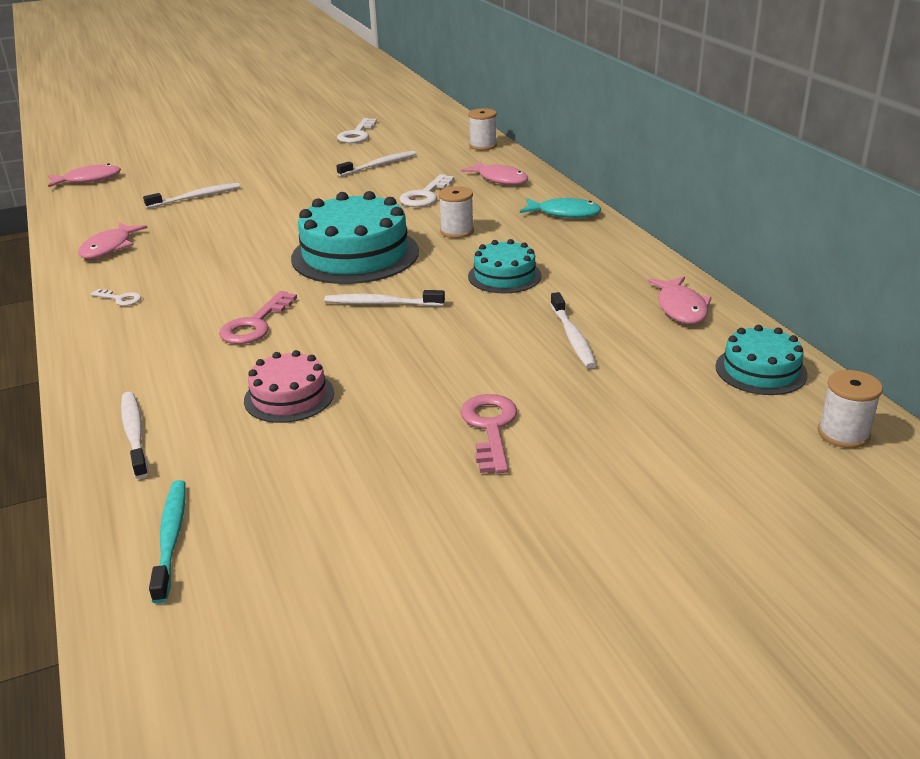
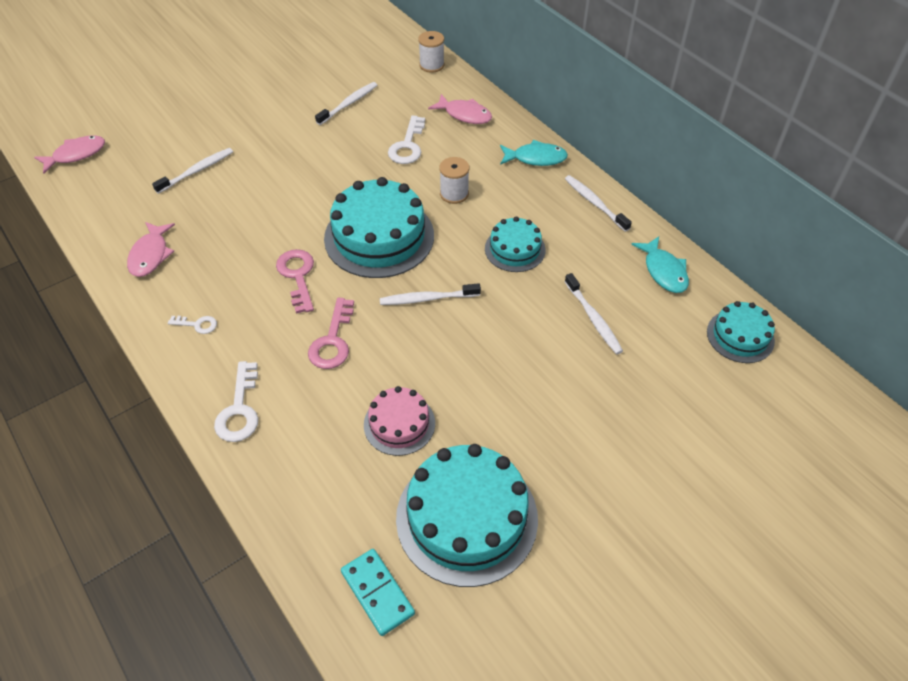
camera: 15 degrees left, 20 degrees up
(134, 434) = (294, 488): white toothbrush -> white toothbrush (594, 203)
(171, 538) = (377, 592): turquoise toothbrush -> turquoise domino
(322, 486) = (467, 517): none -> turquoise cake
(357, 134) = (308, 57): white key -> white key (239, 409)
(490, 428) = (566, 433): pink key -> pink key (297, 276)
(681, 308) = (664, 271): pink fish -> turquoise fish
(843, 434) = (811, 396): white spool -> none

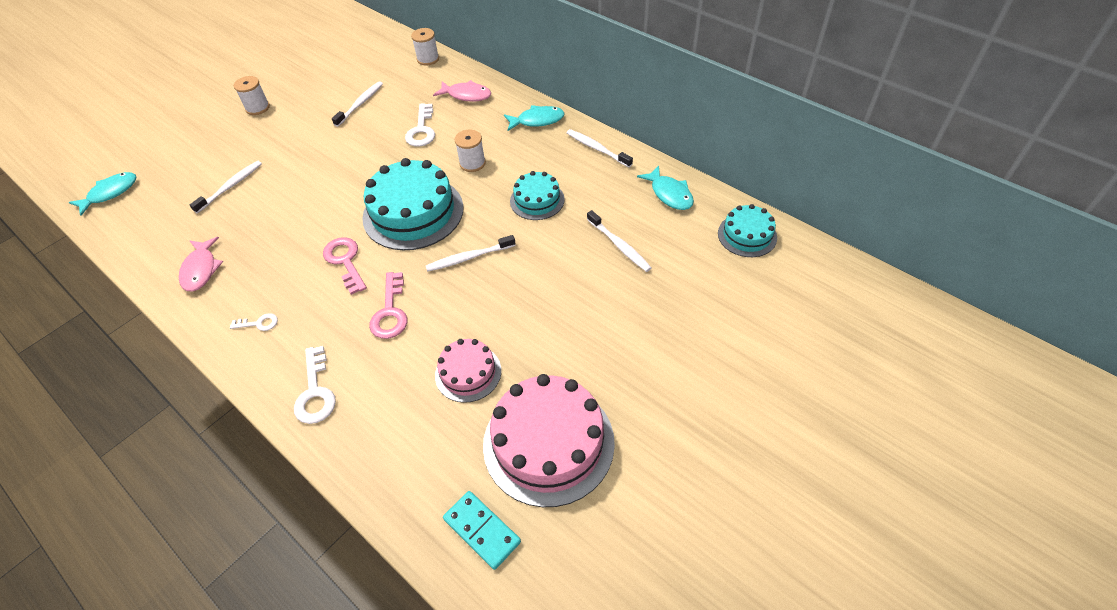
camera: 10 degrees left, 0 degrees up
(76, 155) = (110, 193): pink fish -> turquoise fish
(241, 88) = (257, 108): none -> white spool
(467, 517) = (548, 443): turquoise cake -> pink cake

